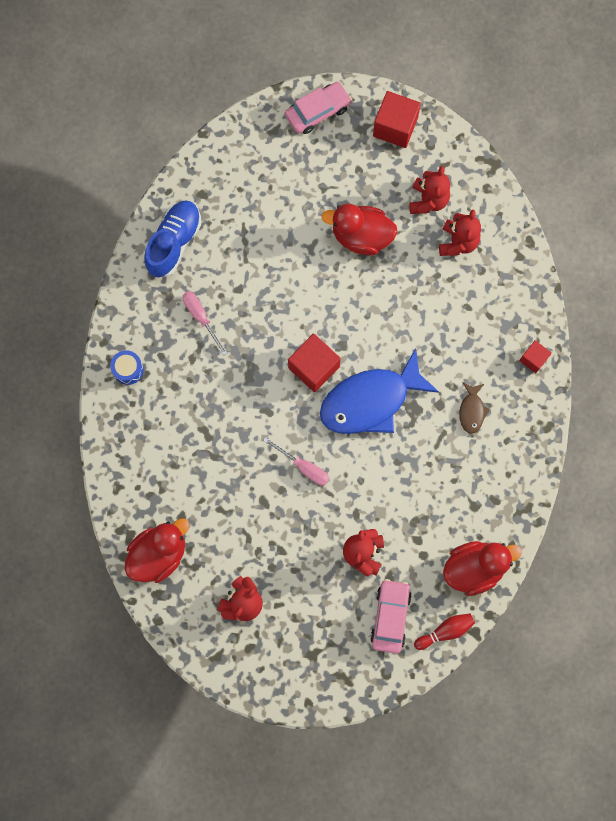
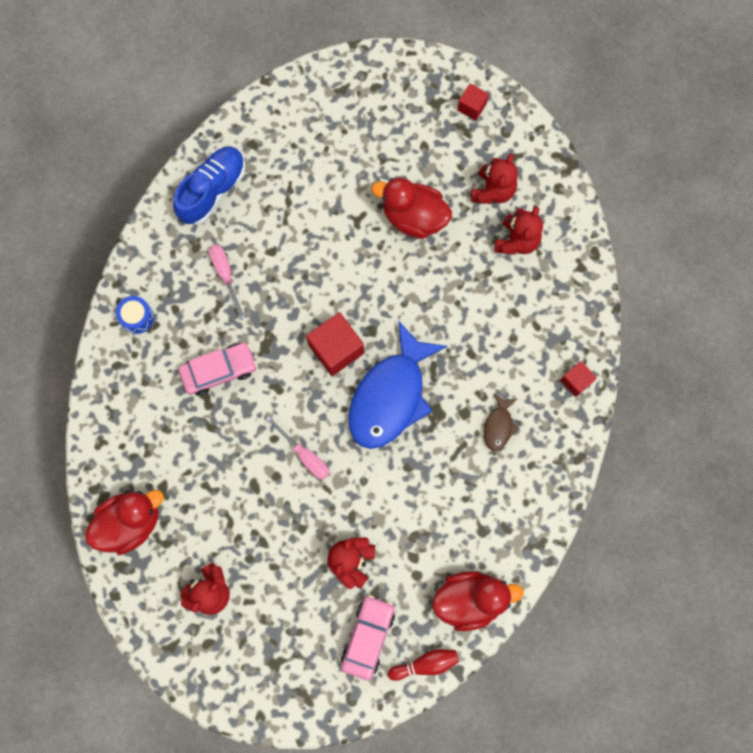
camera: 10 degrees right, 0 degrees up
(318, 111) = (392, 77): pink car -> pink car (219, 370)
(370, 401) = (390, 396): blue fish -> blue fish turned 45 degrees counterclockwise
(395, 127) = (471, 107): red cube -> red cube, size x0.57

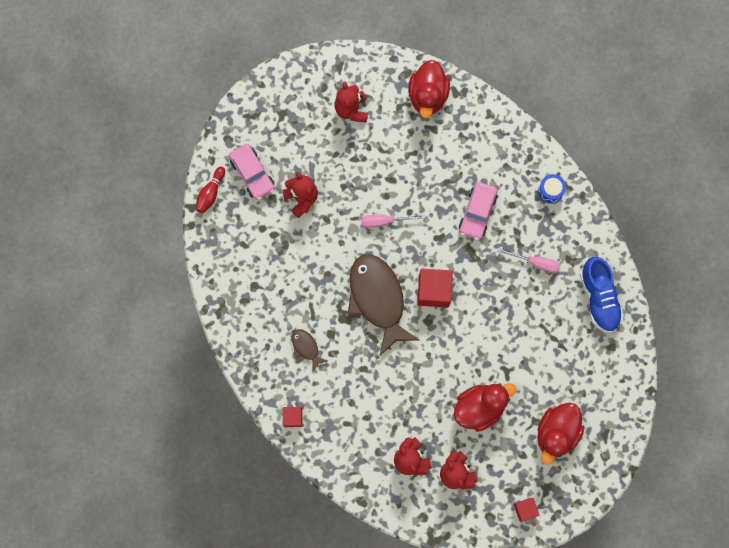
camera: 130 degrees right, 0 degrees up
(390, 396) = (378, 299): blue fish -> brown fish
(470, 599) = (223, 246): red duck -> red duck (556, 433)

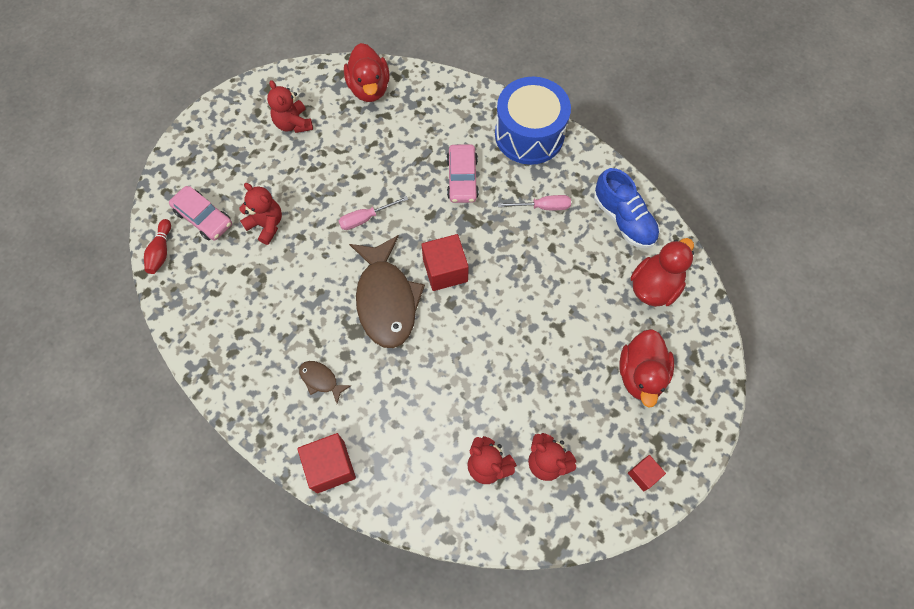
camera: 20 degrees left, 10 degrees down
(293, 417) = (330, 466): red cube -> red cube, size x1.76
(378, 299) = (386, 300): brown fish -> brown fish turned 150 degrees counterclockwise
(479, 407) = (544, 377): red duck -> red duck (654, 286)
(550, 191) = (529, 134): blue drum -> blue drum, size x2.48

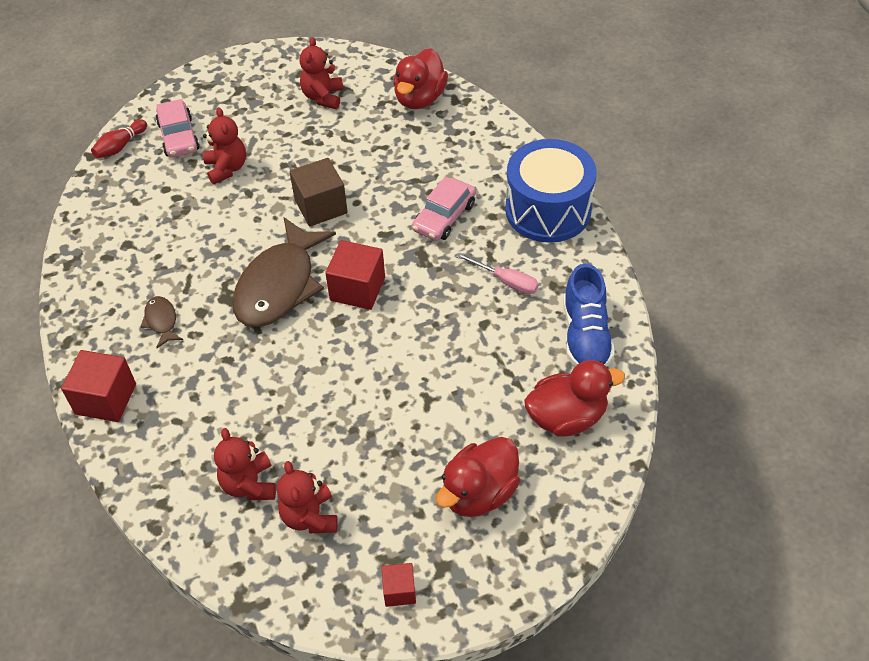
camera: 35 degrees right, 15 degrees down
(366, 218) = (321, 206): pink screwdriver -> brown cube

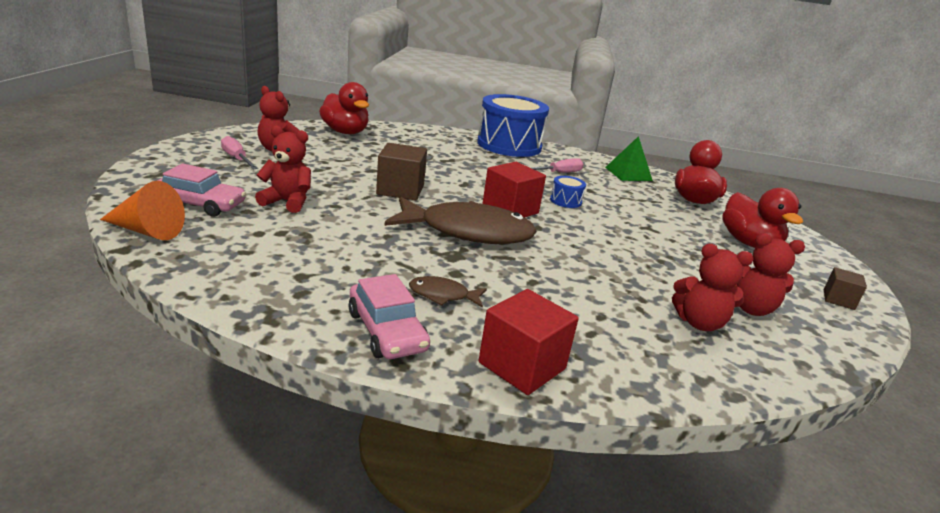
camera: 65 degrees left, 25 degrees down
(120, 146) = (147, 231): red bowling pin -> orange cone
(276, 93) = (237, 158): none -> pink screwdriver
(279, 285) = (468, 232): brown fish -> brown fish turned 45 degrees counterclockwise
(399, 591) = (838, 299): red cube -> brown cube
(427, 316) = (565, 201): none -> blue drum
(444, 217) = (474, 165): pink car -> pink car (387, 331)
(585, 336) = (628, 174): blue shoe -> green pyramid

